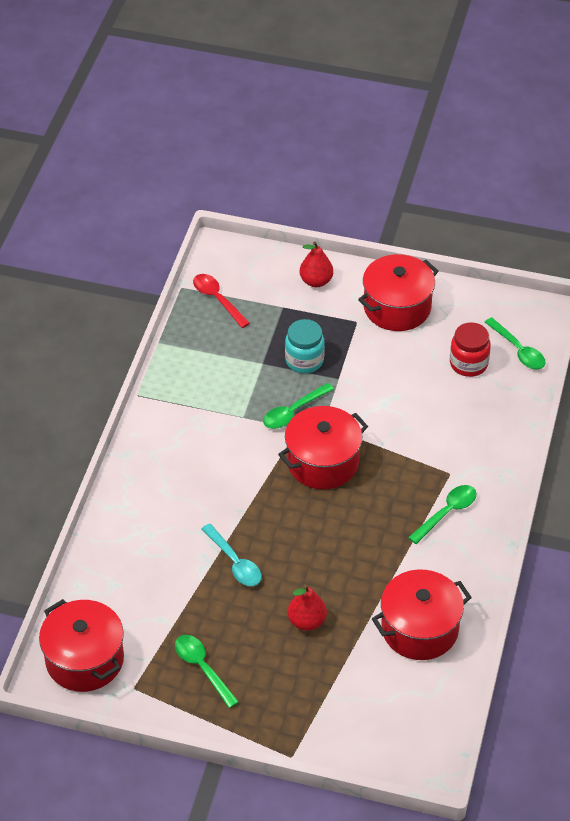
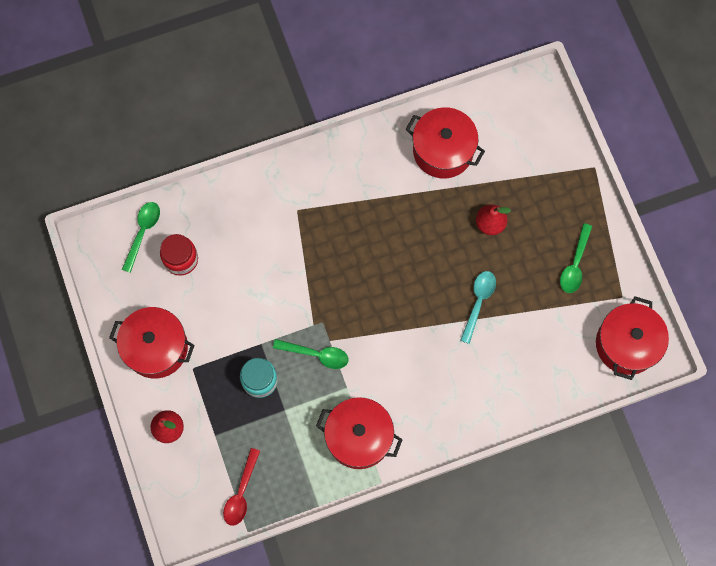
camera: 125 degrees left, 25 degrees up
(323, 462) = (348, 302): red pot -> red pot (359, 437)
(446, 513) = (334, 191): green spoon -> none

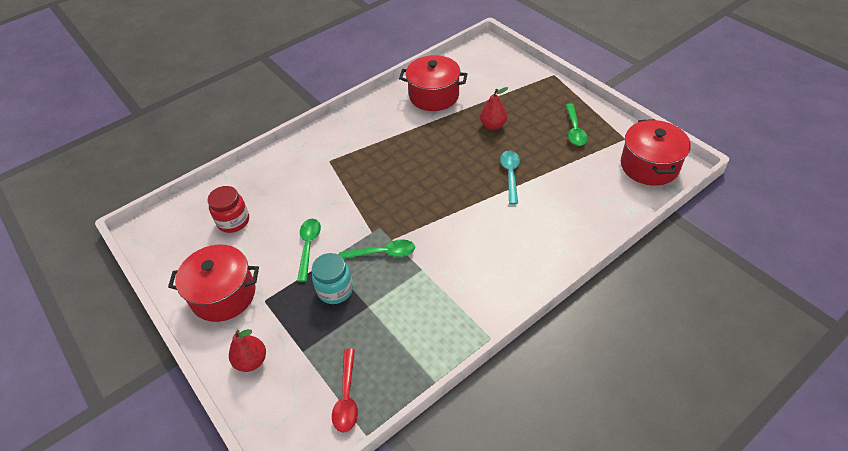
camera: 15 degrees left, 25 degrees down
(142, 233) = (193, 213): green spoon -> green spoon (308, 247)
(359, 437) = (451, 306): red pot -> none

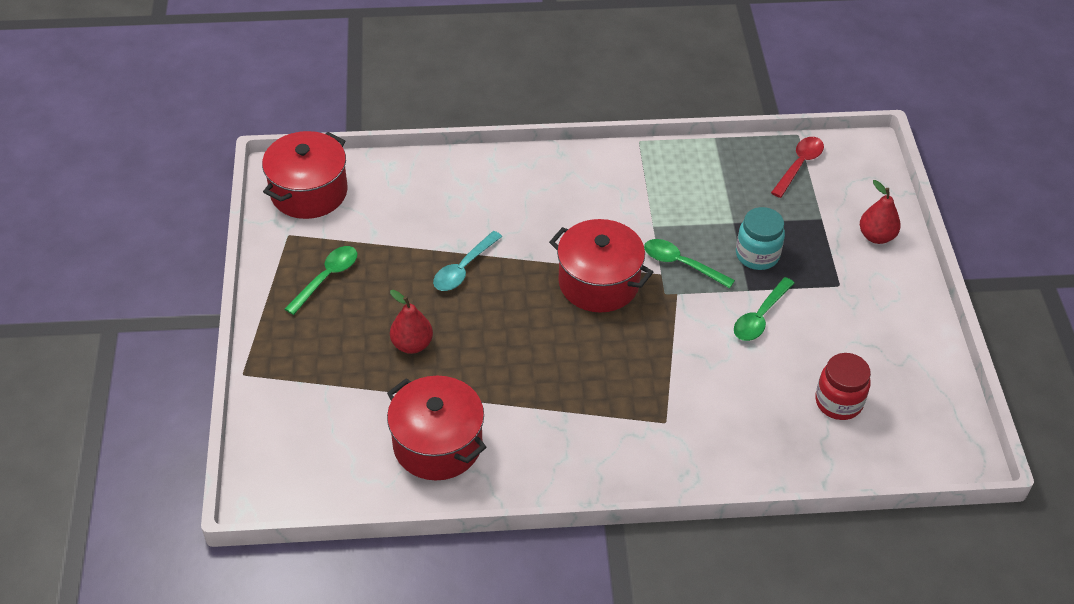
camera: 150 degrees left, 0 degrees up
(223, 294) = (883, 315): red pot -> red pot (599, 282)

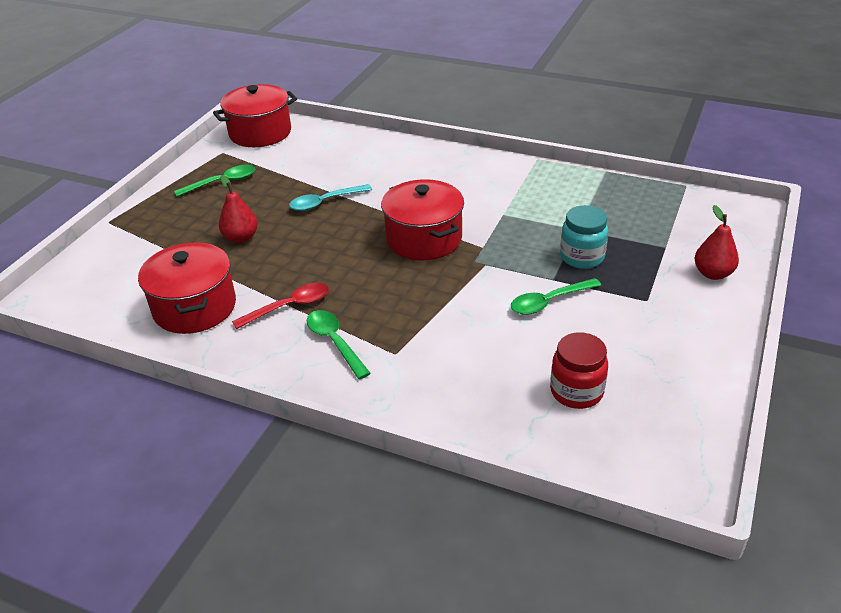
camera: 30 degrees right, 10 degrees down
(681, 264) = (506, 245): green spoon -> green spoon (335, 342)
(799, 165) = (671, 206): red spoon -> red spoon (289, 307)

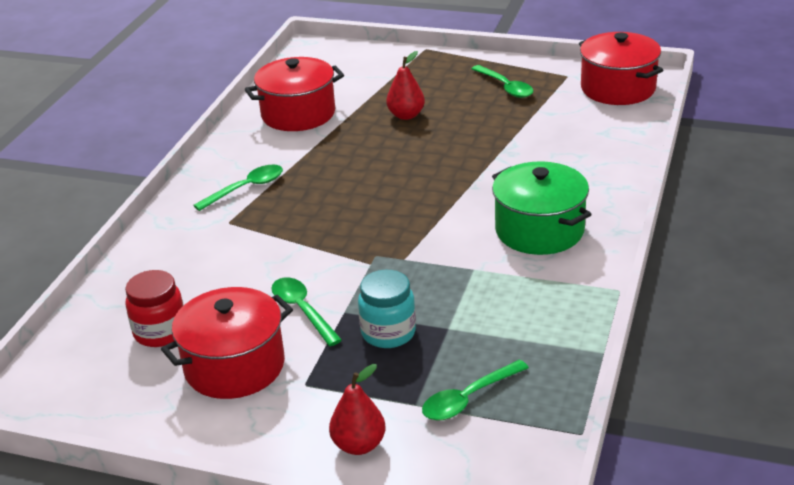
camera: 85 degrees right, 5 degrees down
(289, 307) = (298, 158): red spoon -> none
(325, 202) = (479, 150): turquoise spoon -> none
(424, 239) = (415, 219): red pot -> red pot (234, 366)
(457, 183) = (539, 230): none -> green pot
(656, 225) = (469, 398): none -> green spoon

